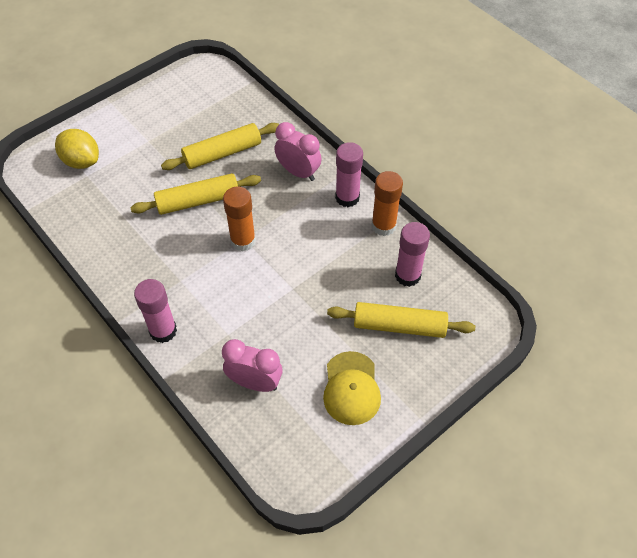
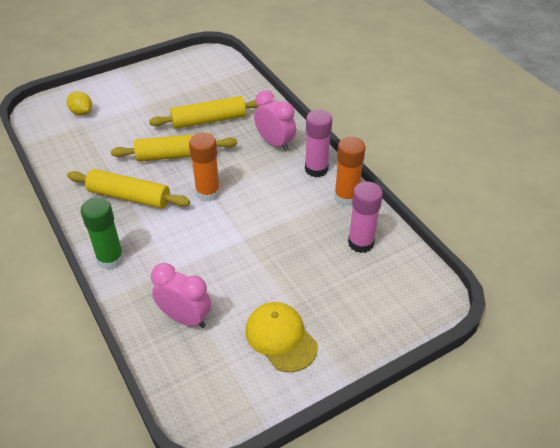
camera: 10 degrees right, 10 degrees down
(81, 161) = (82, 112): yellow lemon -> yellow lemon, size x0.66
(163, 331) = (110, 259): pink glue stick -> green glue stick
(351, 388) = (281, 338): yellow cap -> yellow cap turned 135 degrees clockwise
(399, 326) = (342, 287): yellow rolling pin -> yellow rolling pin (129, 196)

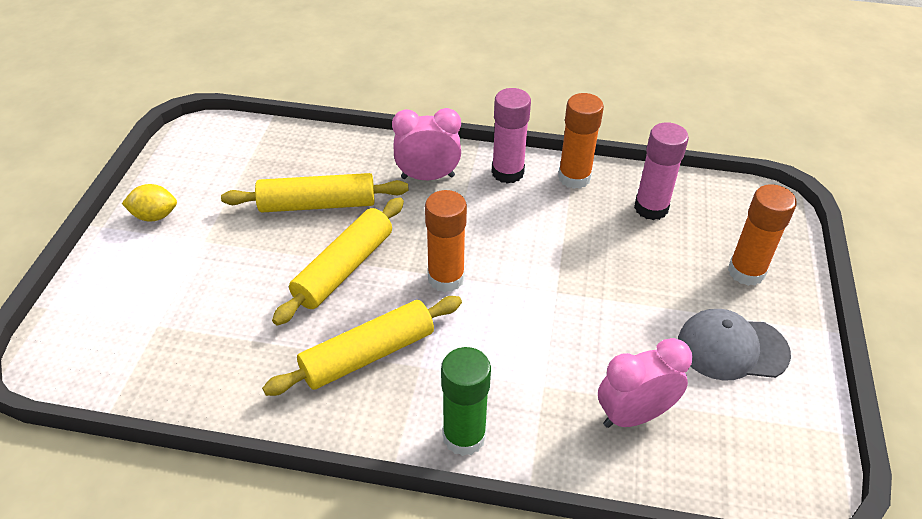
camera: 50 degrees left, 0 degrees up
(82, 112) = (131, 313): yellow lemon -> yellow lemon (155, 216)
(209, 120) = (317, 204): yellow rolling pin -> yellow rolling pin turned 60 degrees clockwise
(281, 338) = (732, 348): yellow cap -> grey cap
(355, 314) = (746, 272): none -> orange glue stick

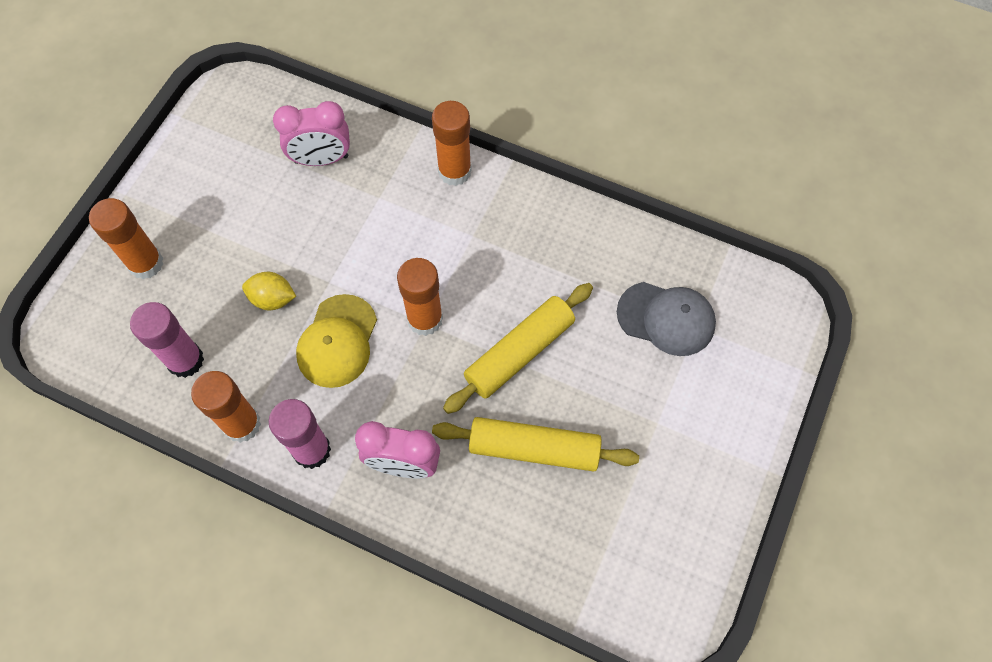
camera: 165 degrees left, 20 degrees up
(155, 216) = (712, 472): yellow lemon -> yellow lemon (272, 299)
(368, 355) = (513, 255): yellow rolling pin -> none
(464, 436) = (454, 171): green glue stick -> orange glue stick
(523, 245) = (337, 341): none -> yellow cap
(732, 348) = (211, 195): grey cap -> grey cap (666, 318)

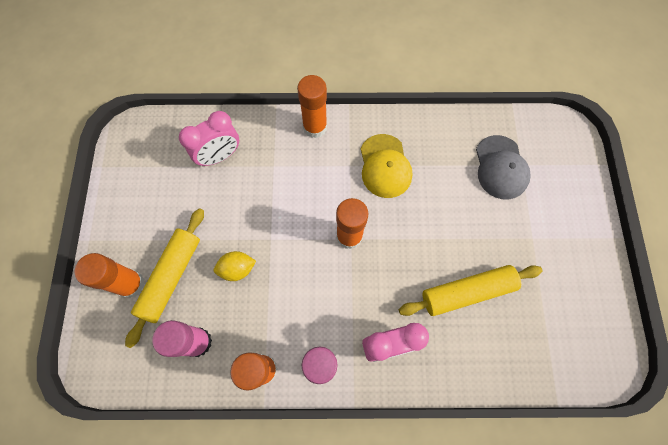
camera: 25 degrees left, 5 degrees up
(337, 341) = (298, 278): yellow cap -> yellow cap (385, 166)
(519, 353) = (423, 231): yellow rolling pin -> yellow rolling pin (171, 277)
(666, 318) = (501, 167): grey cap -> grey cap turned 90 degrees clockwise

